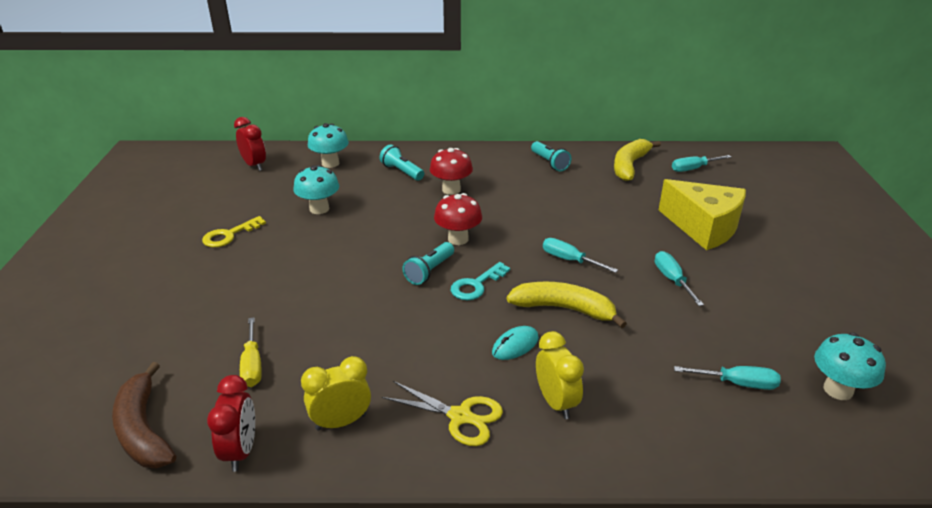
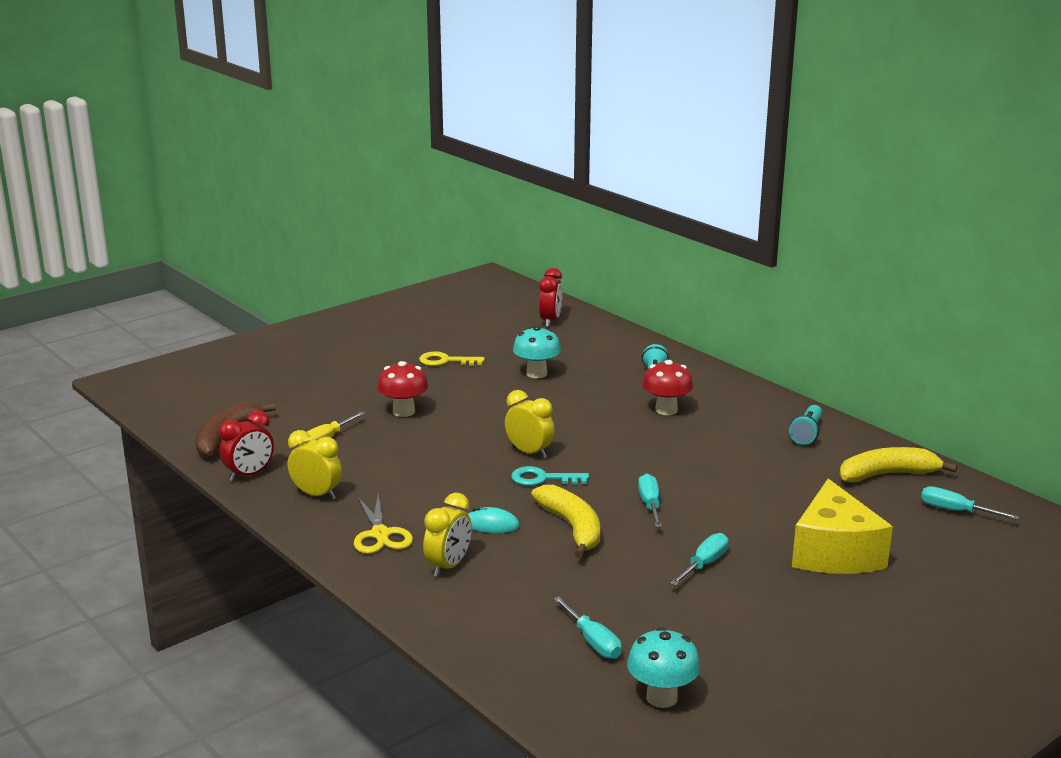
camera: 50 degrees right, 10 degrees down
(330, 163) = (610, 345): turquoise mushroom -> none
(429, 271) = (529, 452): turquoise flashlight -> yellow clock
(458, 239) = (594, 445): red mushroom -> red mushroom (403, 411)

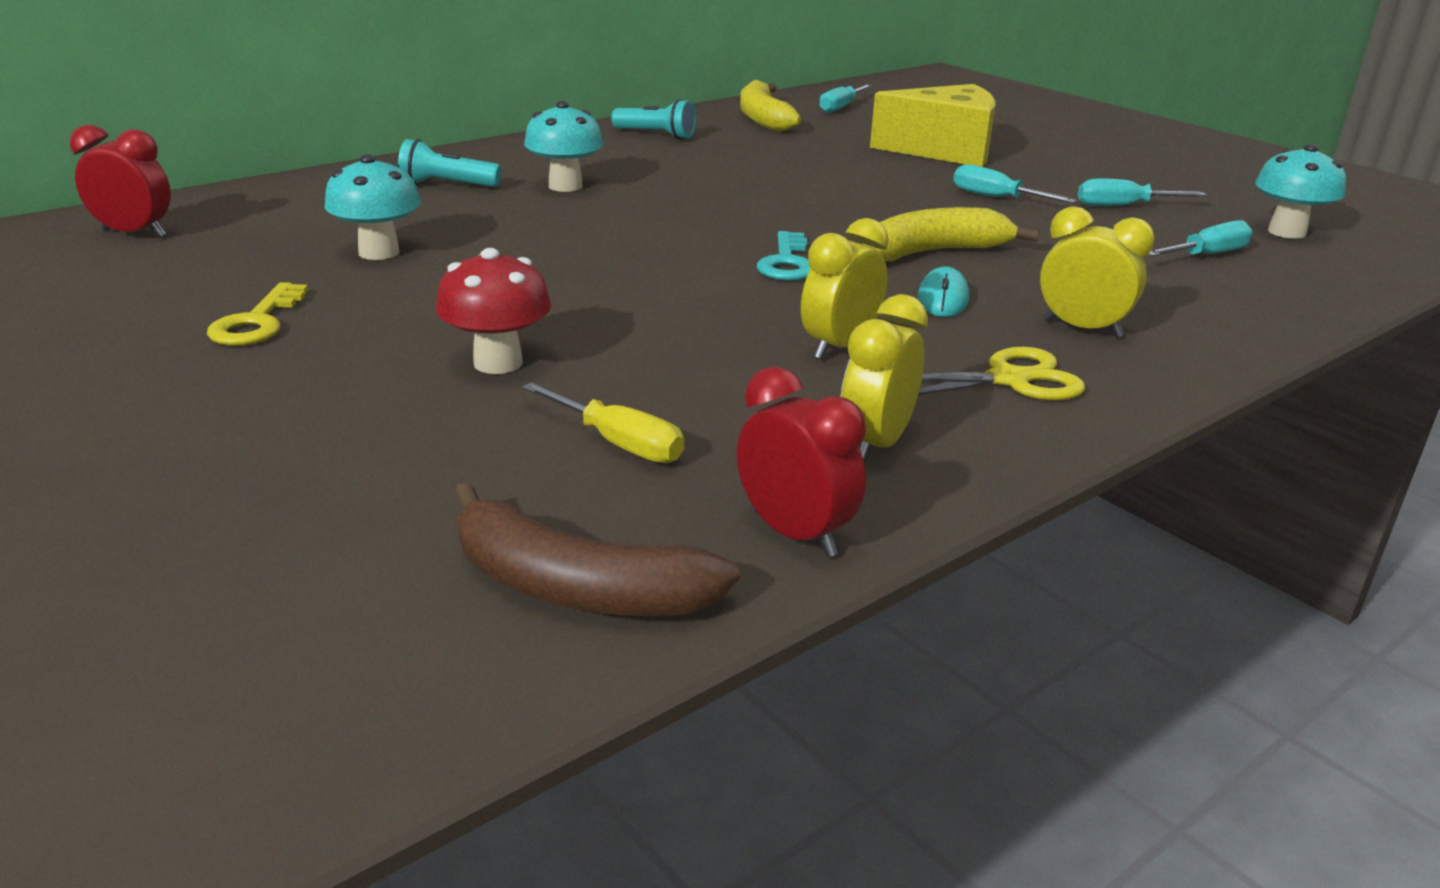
camera: 90 degrees left, 5 degrees up
(529, 452) = (696, 268): yellow clock -> yellow clock (839, 347)
(650, 505) = (856, 211): turquoise screwdriver -> turquoise screwdriver (1123, 206)
(666, 410) = (565, 186): red mushroom -> turquoise mushroom

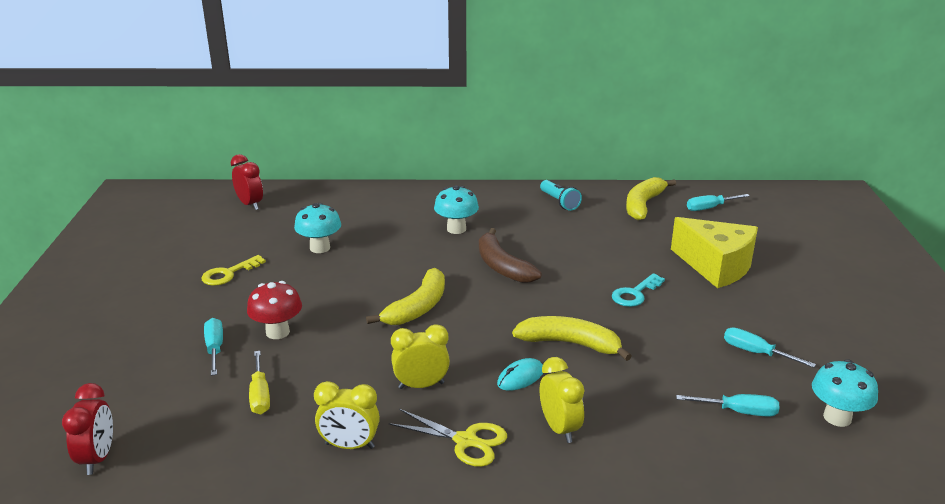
camera: 40 degrees right, 0 degrees up
(447, 185) = (404, 211): turquoise flashlight -> none
(576, 587) = (158, 452): brown banana -> brown banana (502, 266)
(670, 274) = (417, 308): none -> yellow banana
(787, 263) = (482, 321): turquoise key -> turquoise key (635, 294)
(795, 534) = (253, 471): red clock -> red clock (98, 458)
(876, 444) = (349, 446): yellow clock -> yellow clock turned 150 degrees counterclockwise
(997, 198) = (681, 317): turquoise screwdriver -> turquoise screwdriver (215, 349)

